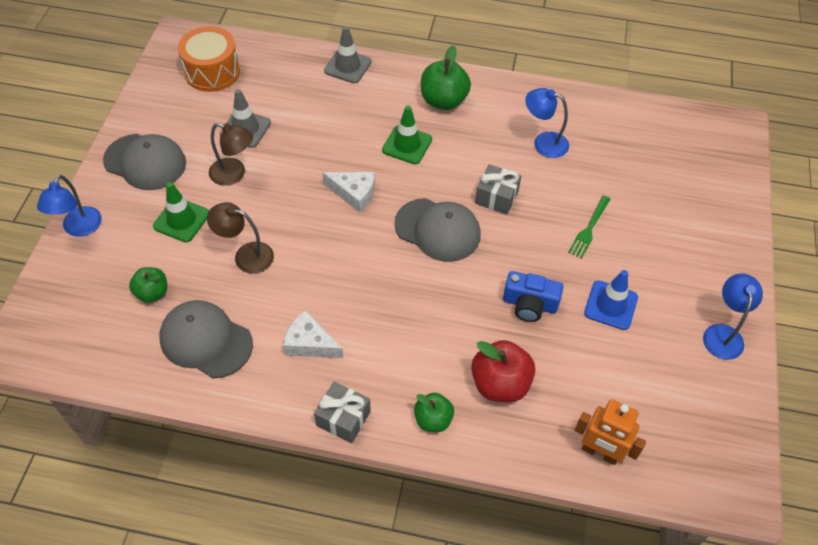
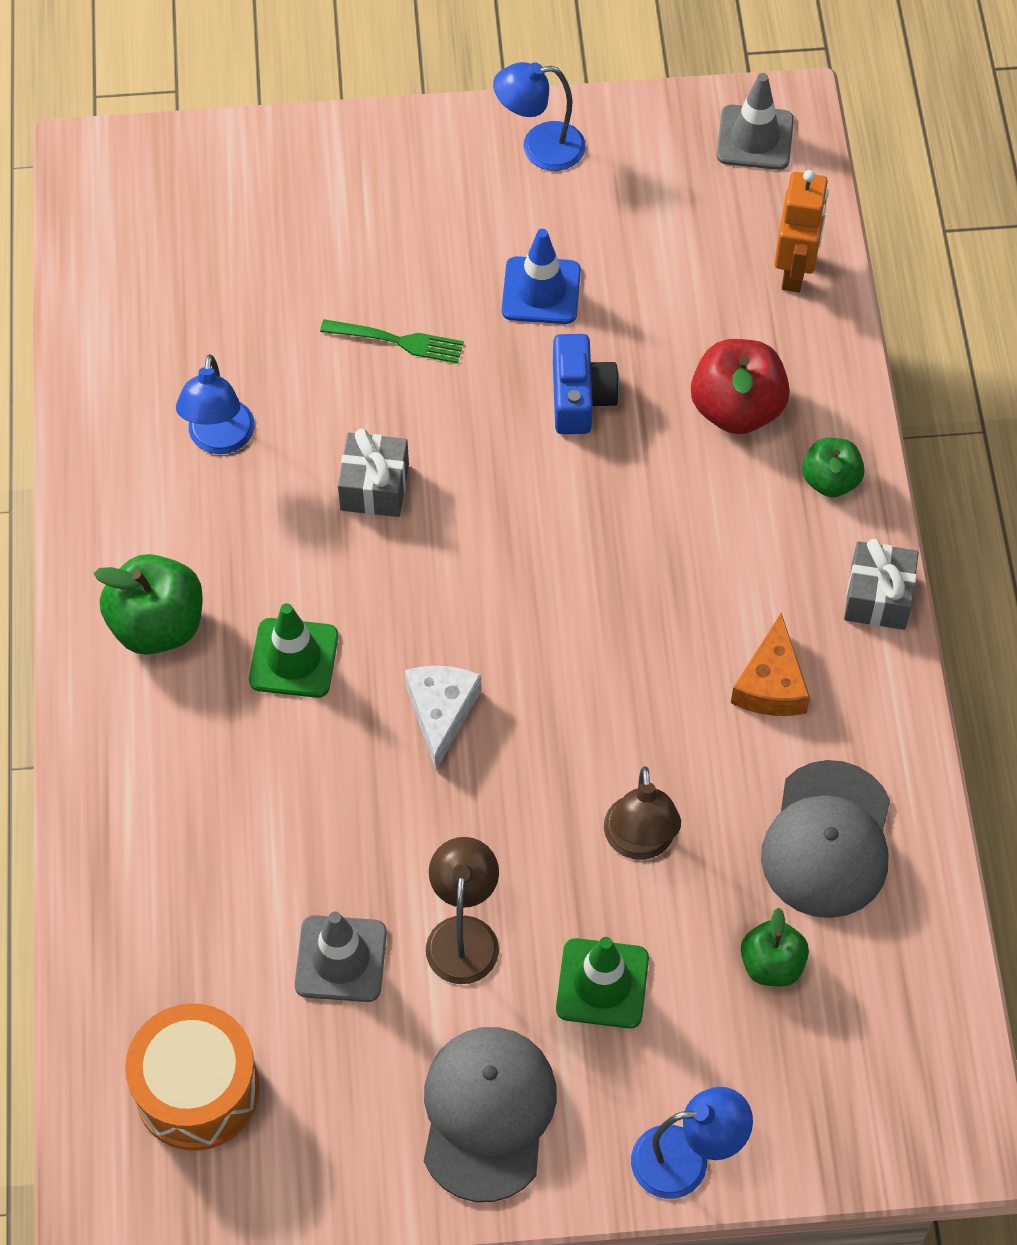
camera: 105 degrees left, 5 degrees up
(310, 343) = (771, 684): white cheese -> orange cheese
(347, 66) = (107, 826): grey traffic cone -> grey traffic cone (755, 138)
(438, 230) = (477, 559): grey cap -> none

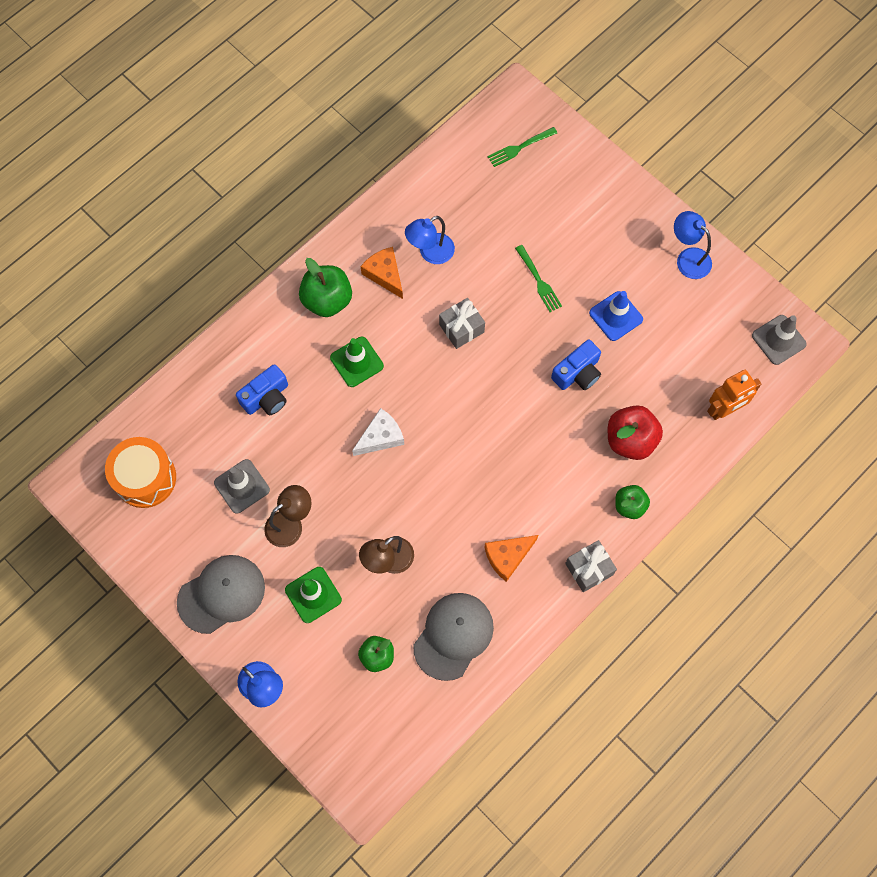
camera: 50 degrees right, 10 degrees up
(173, 213) = (520, 147): none -> green fork
(193, 521) = (385, 274): none -> orange cheese
(232, 820) = (267, 397): none -> blue camera
(828, 840) = (453, 636): grey cap -> grey cap turned 150 degrees clockwise

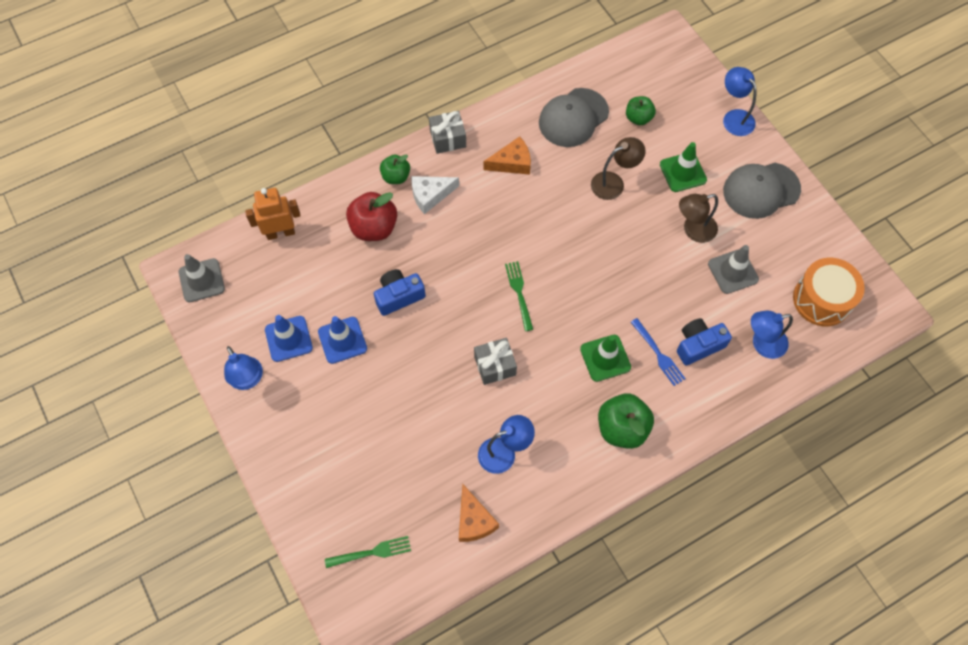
camera: 165 degrees left, 5 degrees down
(203, 414) = (762, 344): none -> blue lamp
(305, 379) = (658, 354): none -> blue fork
(381, 437) = (597, 283): white cheese -> white cheese (430, 195)
(385, 274) = (557, 441): orange cheese -> orange cheese (474, 520)
(538, 281) = (404, 394): green fork -> green fork (519, 293)
(667, 304) = (288, 339): none -> blue traffic cone

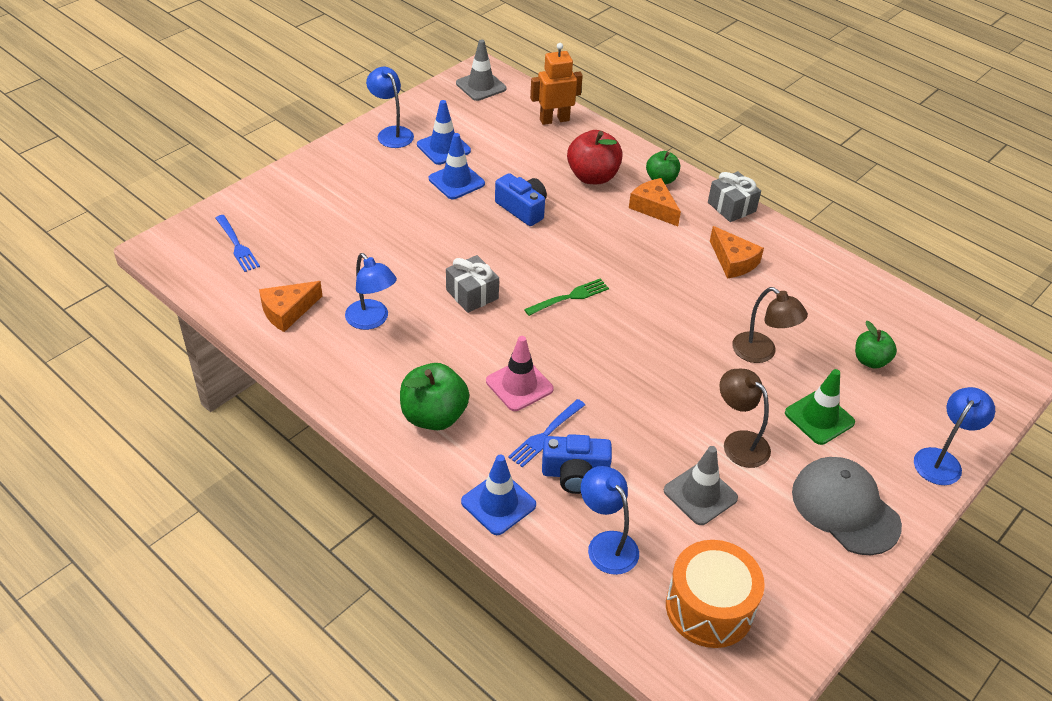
camera: 70 degrees right, 20 degrees down
(248, 380) = (391, 133): blue lamp -> blue lamp turned 105 degrees clockwise
(280, 233) = (554, 120): orange robot -> orange robot turned 75 degrees counterclockwise
(371, 552) = (237, 245): green fork -> blue fork
(430, 195) = (653, 208): white cheese -> orange cheese
(573, 118) = (828, 301): grey cap -> none
(605, 358) = (519, 385): green traffic cone -> pink traffic cone
(698, 345) = (575, 474): blue camera -> blue camera turned 135 degrees clockwise
(714, 404) = (498, 503): none -> blue traffic cone

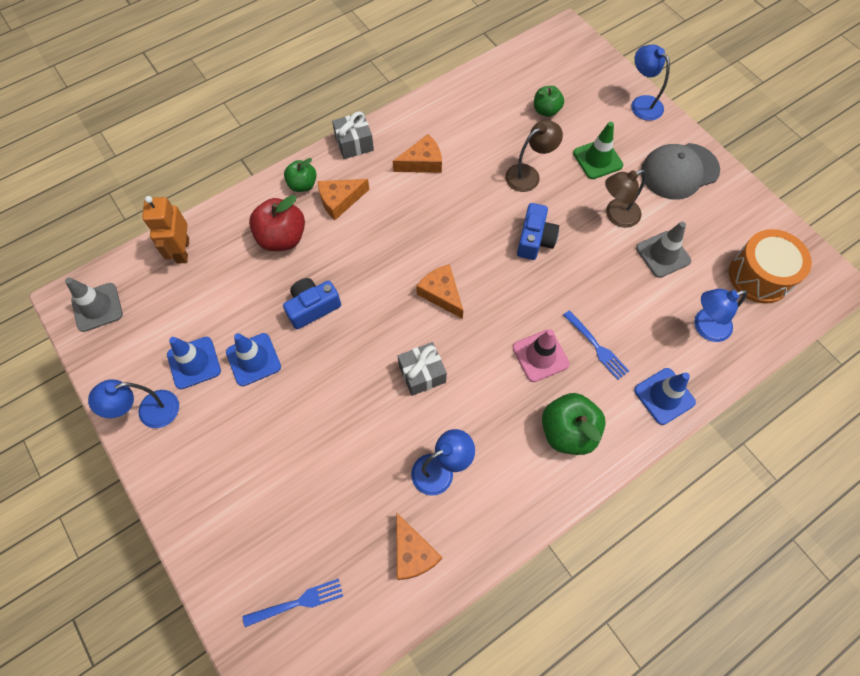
camera: 75 degrees left, 20 degrees up
(569, 297) = (441, 294): green fork -> orange cheese
(575, 474) = (638, 334): blue camera -> blue camera (534, 240)

